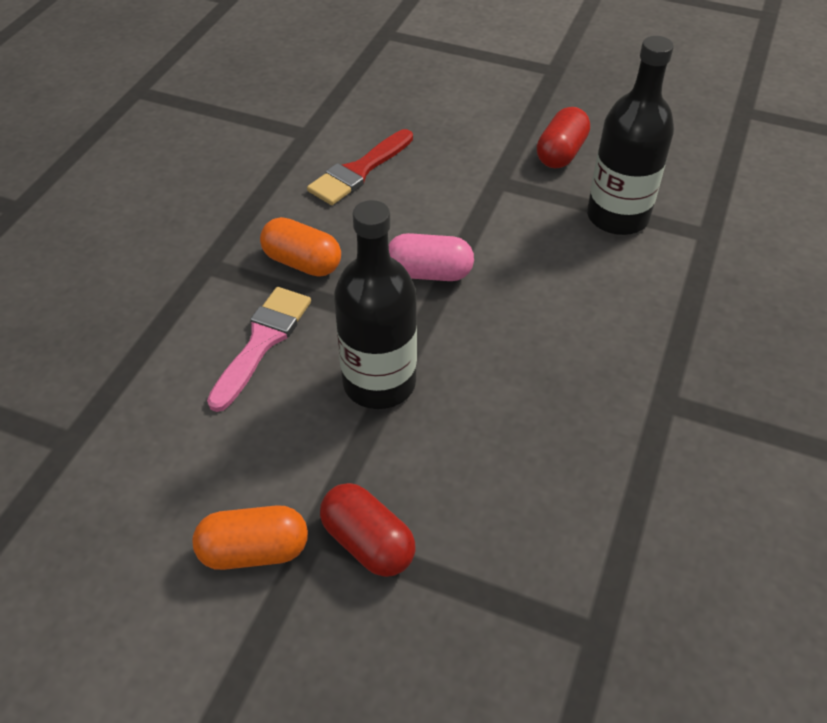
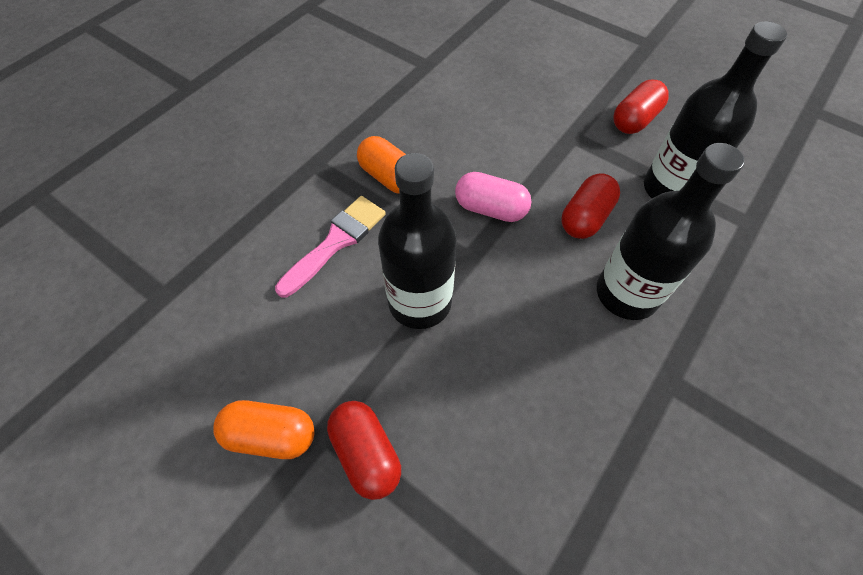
camera: 15 degrees right, 10 degrees up
(359, 171) = (458, 105): red brush -> none
(535, 262) = (585, 217): none -> red capsule
(600, 328) = (626, 293): none -> black bottle

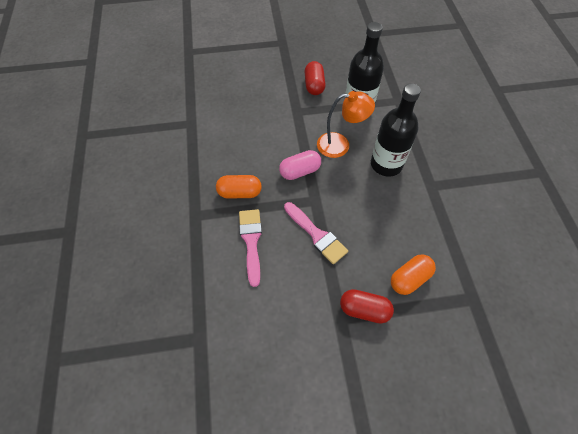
camera: 45 degrees left, 0 degrees up
(271, 435) = (322, 340): orange capsule -> orange capsule (409, 279)
(420, 302) = (316, 235): black bottle -> pink brush
(585, 217) = (340, 145): red capsule -> orange lamp

